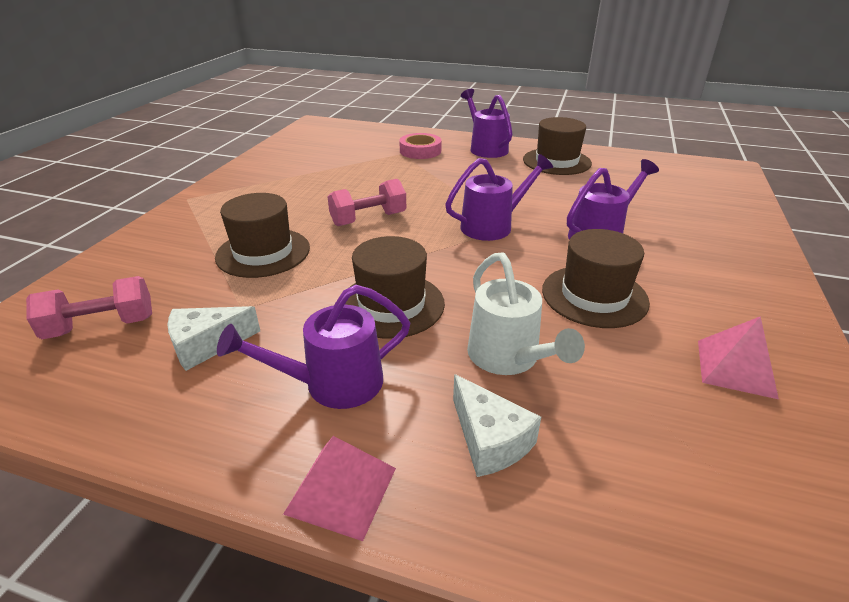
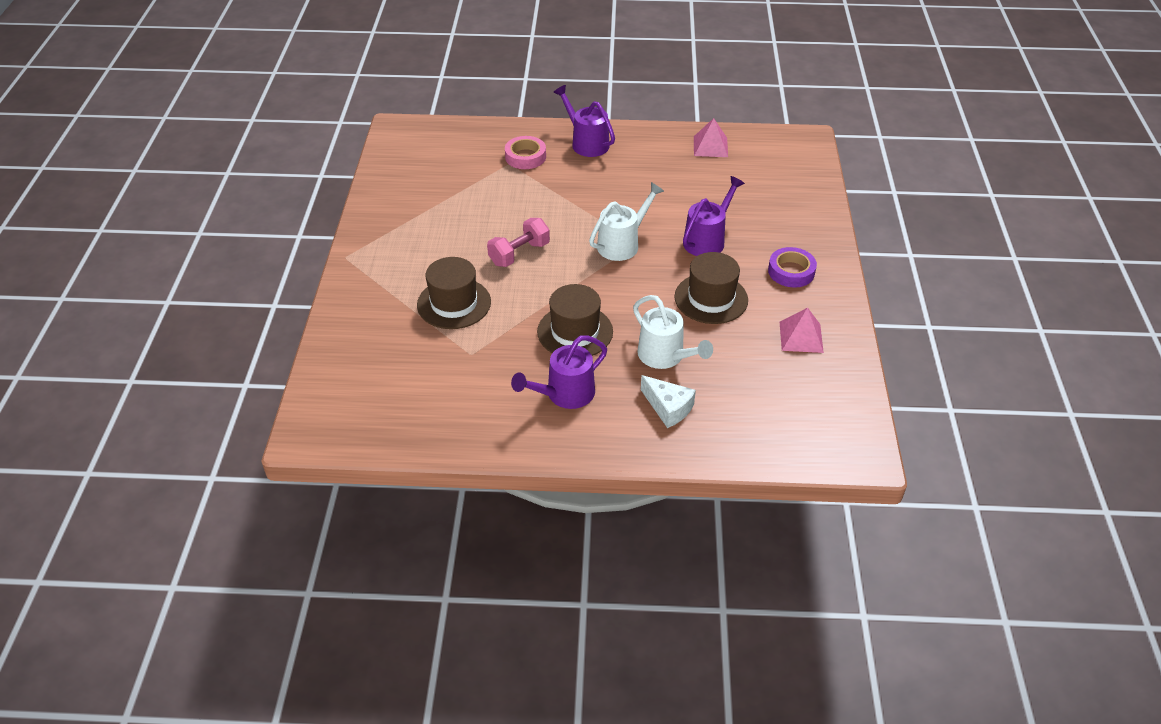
camera: 15 degrees left, 10 degrees up
(101, 326) = (383, 386): pink dumbbell -> none
(207, 345) = (467, 385): white cheese -> none
(341, 490) = (600, 449): pink pyramid -> pink pyramid (710, 146)
(493, 225) = (622, 244): purple watering can -> white watering can
(556, 161) = (656, 153): brown hat -> none
(715, 282) = (791, 271): none -> purple tape

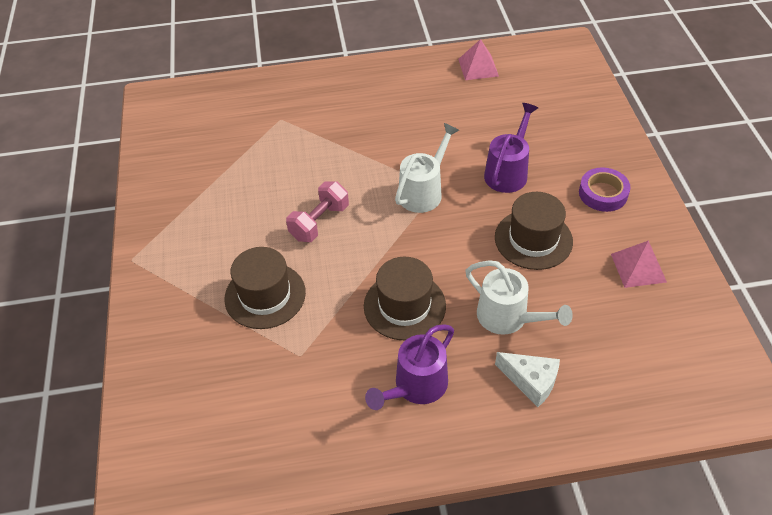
camera: 10 degrees left, 5 degrees up
(525, 157) = (295, 108): pink tape -> none
(586, 143) = (353, 83): purple watering can -> none

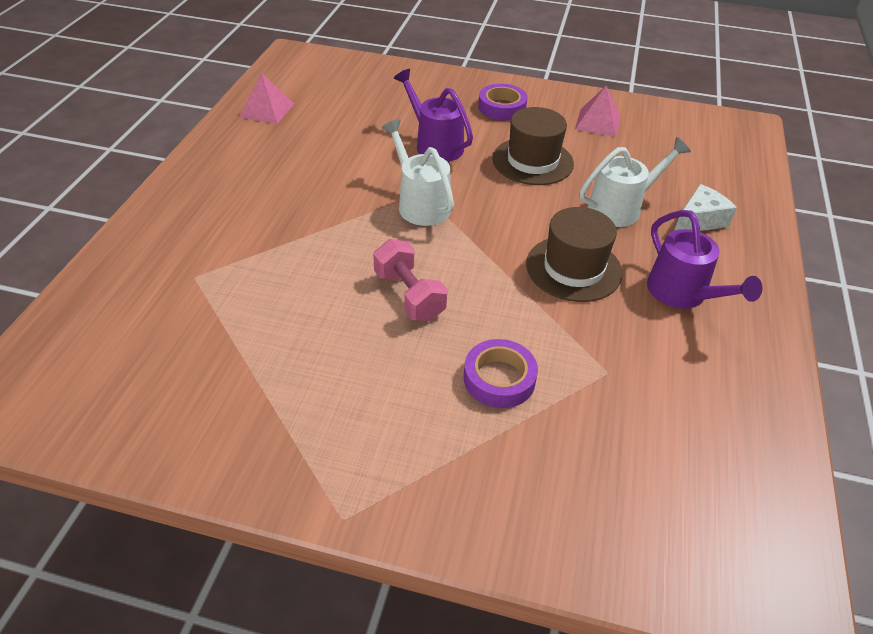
camera: 70 degrees left, 5 degrees down
(265, 295) = (499, 379): brown hat -> purple tape

